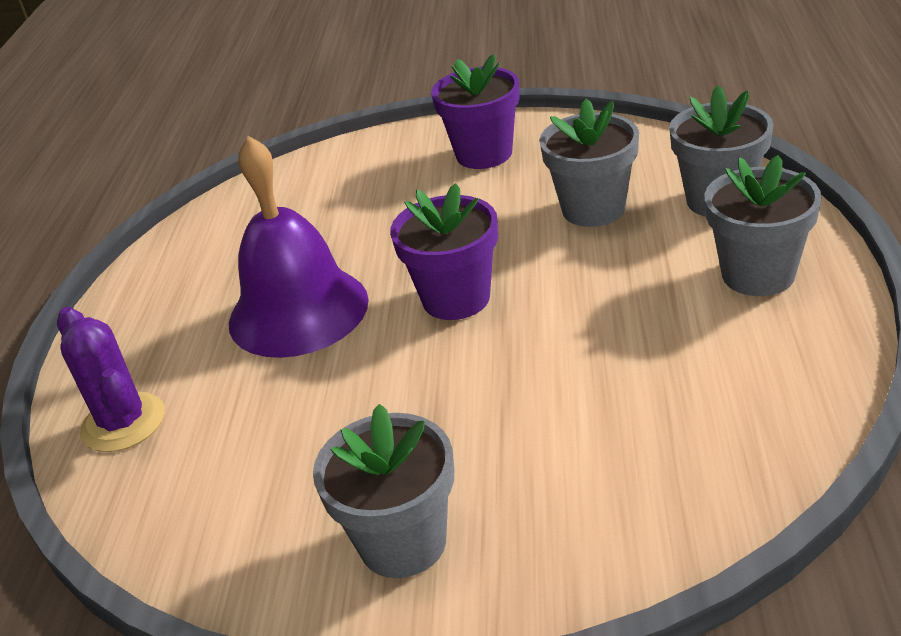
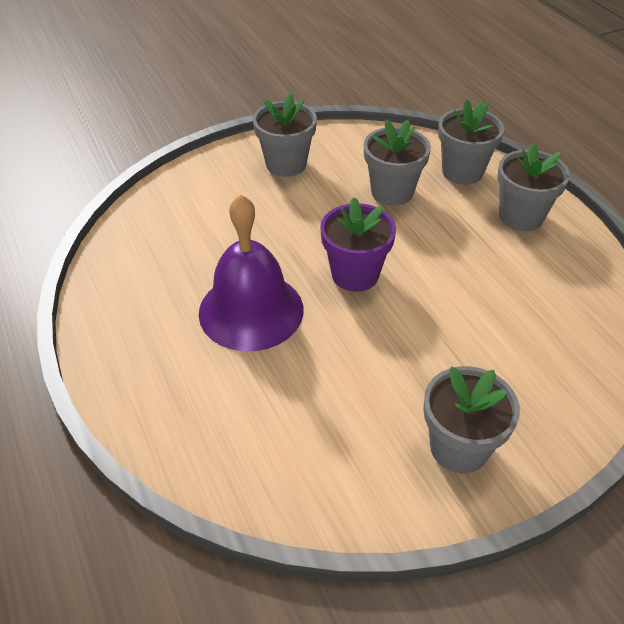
camera: 35 degrees left, 10 degrees up
(123, 423) = (190, 432): purple cactus -> none
(484, 154) = (286, 164): purple flower pot -> grey flower pot

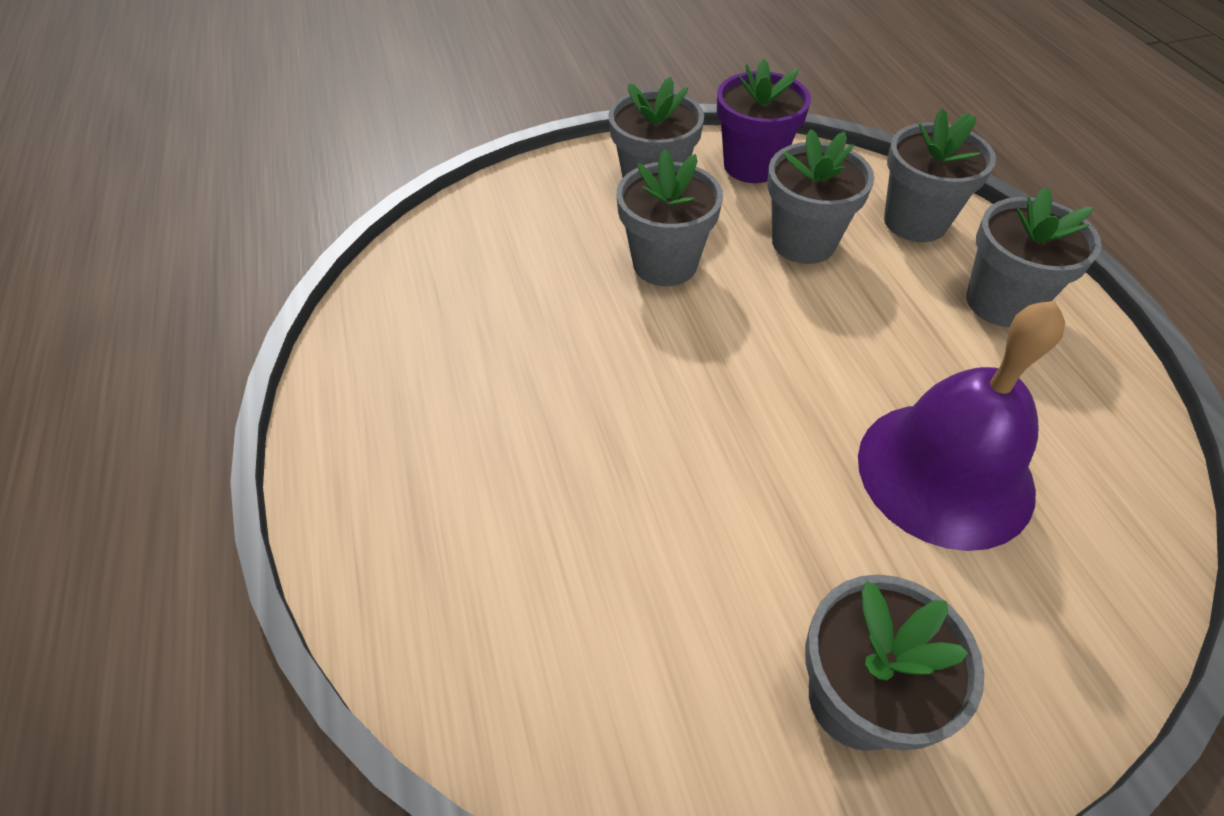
camera: 10 degrees right, 5 degrees up
(251, 310) = (560, 407): purple bell -> purple bell (945, 473)
(303, 214) = (665, 264): none -> grey flower pot
(355, 274) = (728, 367): purple flower pot -> purple flower pot (752, 165)

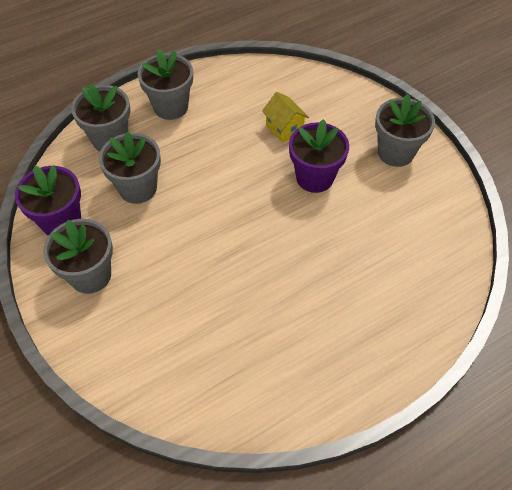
camera: 105 degrees left, 5 degrees up
(665, 264) = (170, 254): grey flower pot -> none
(794, 494) = (314, 177): none -> purple flower pot
(945, 473) = (284, 128): purple bell -> yellow house

